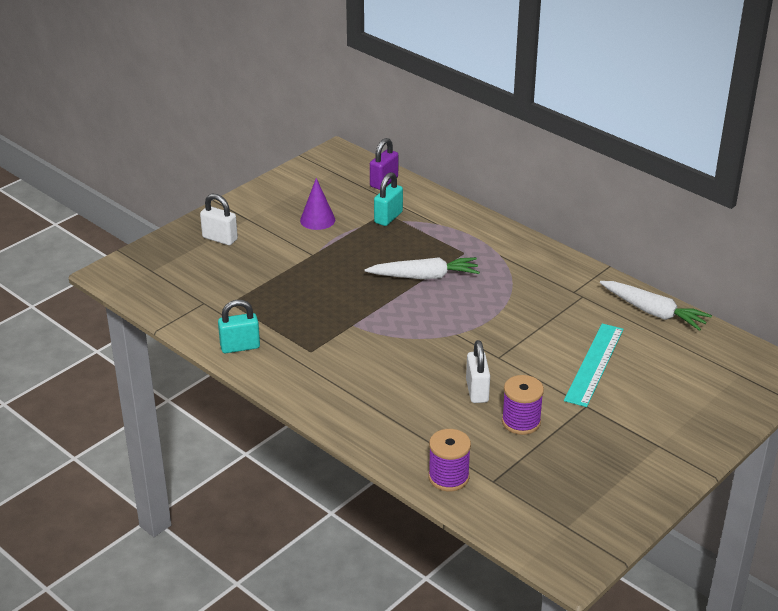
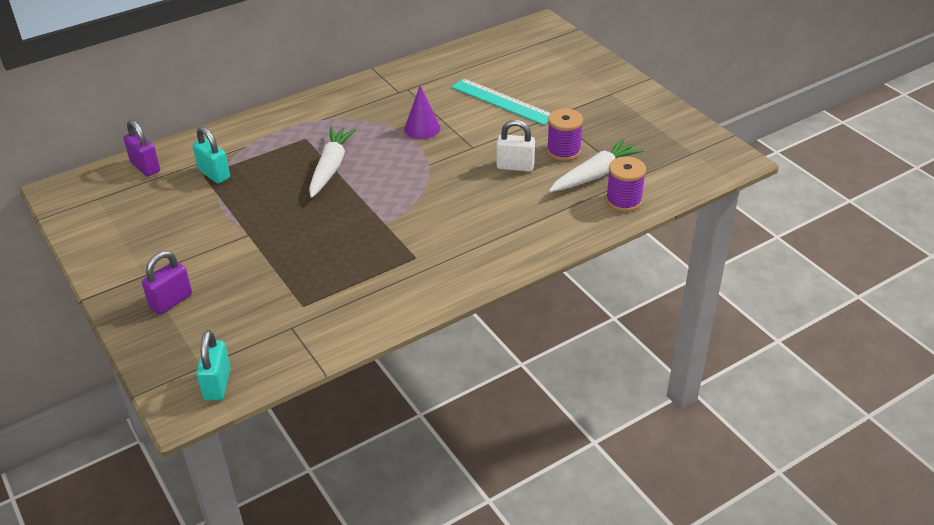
camera: 75 degrees left, 5 degrees up
(220, 238) = (171, 301): white padlock -> purple padlock
(240, 347) = (386, 307): turquoise padlock -> turquoise padlock (217, 384)
(317, 220) = (184, 222): purple cone -> purple cone (422, 128)
(653, 312) = (446, 61): white carrot -> white carrot (595, 174)

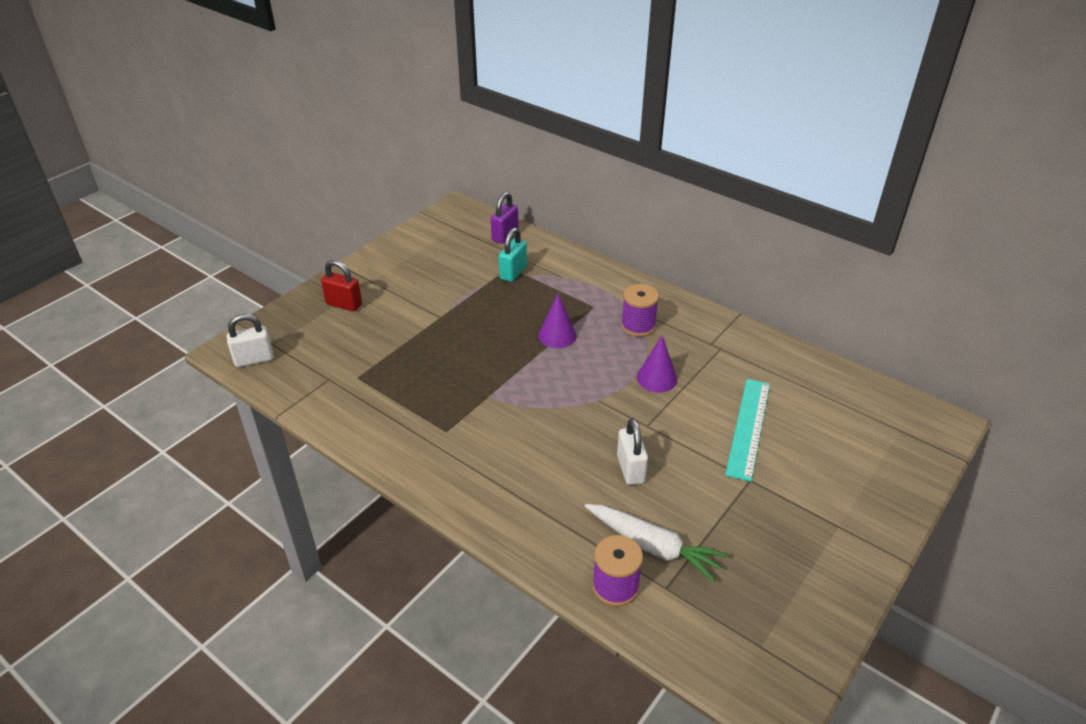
camera: 70 degrees right, 0 degrees up
(171, 301) = (344, 304): purple padlock -> red padlock
(217, 384) = (254, 359): turquoise padlock -> white padlock
(330, 167) = (557, 335): white carrot -> purple cone
(563, 151) = (684, 505): purple spool -> purple spool (638, 326)

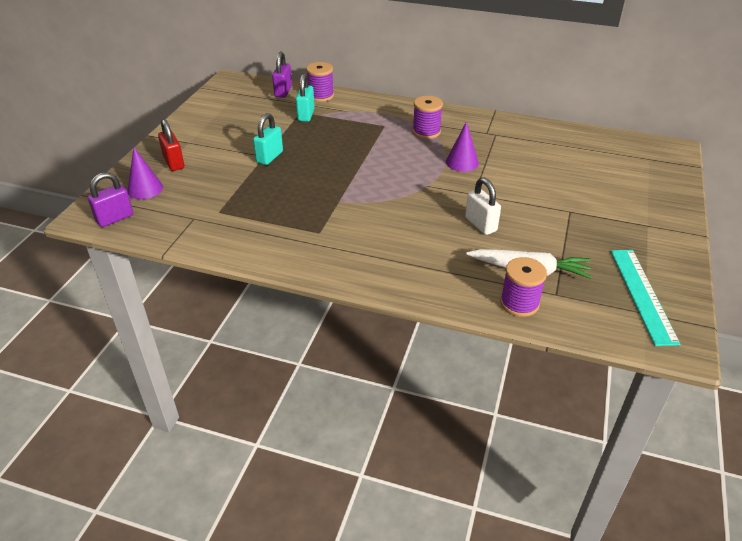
camera: 20 degrees left, 0 degrees up
(254, 359) = (115, 218): white padlock -> purple padlock
(344, 304) = (174, 163): red padlock -> red padlock turned 60 degrees clockwise
(445, 320) = (269, 157): none -> turquoise padlock
(543, 250) = (321, 96): none -> purple spool
(557, 335) = (368, 150): purple cone -> purple cone (145, 189)
(748, 427) = (547, 179): turquoise ruler -> turquoise ruler (642, 295)

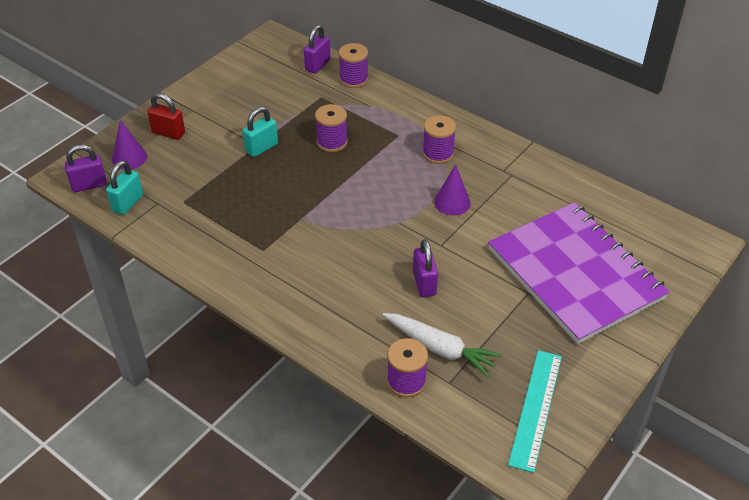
camera: 20 degrees right, 5 degrees up
(174, 163) = (168, 133): red padlock -> red padlock turned 60 degrees counterclockwise
(306, 115) = (325, 102): turquoise padlock -> turquoise padlock (128, 203)
(330, 141) = (332, 142): none -> purple spool
(480, 224) = (424, 283): white padlock -> purple padlock
(596, 190) = (575, 274): none -> purple notebook

